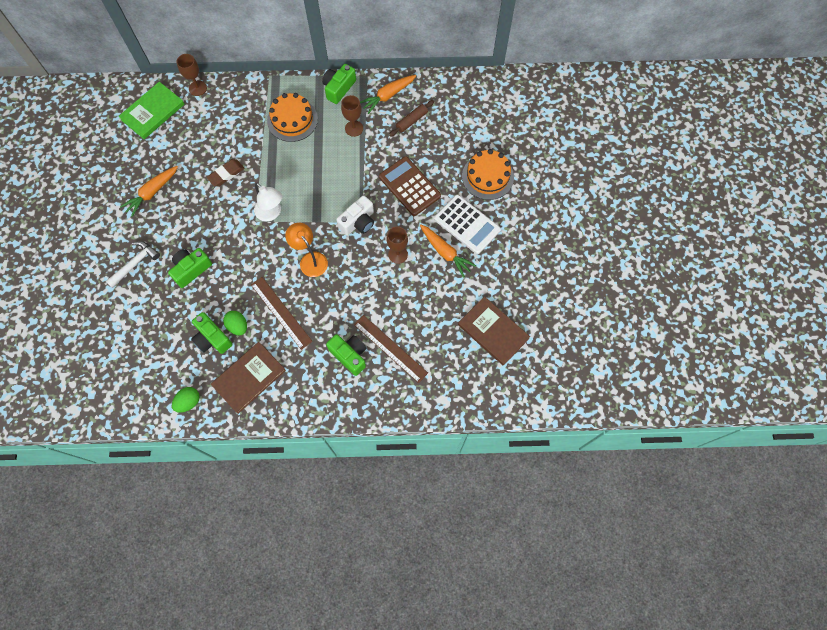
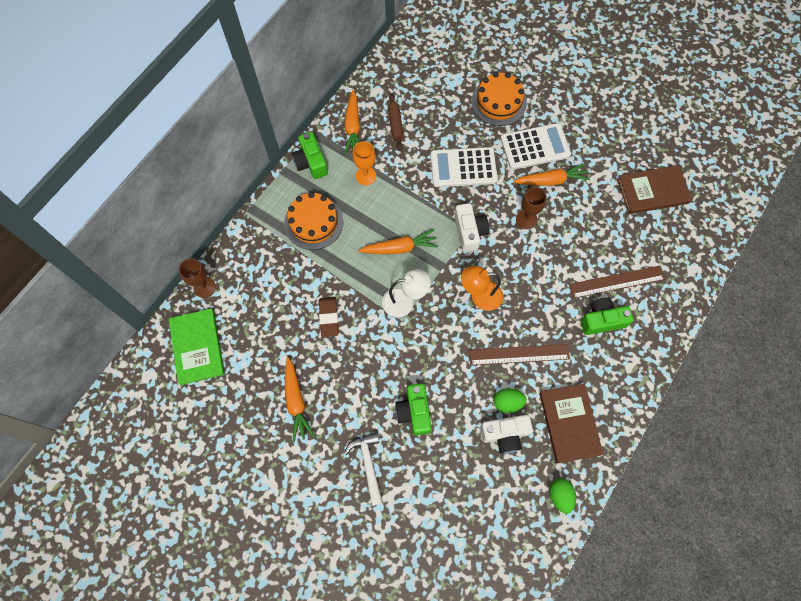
camera: 55 degrees left, 0 degrees up
(212, 338) = (505, 434): green camera -> white camera
(311, 185) = (399, 248): none -> orange carrot
(354, 128) = (366, 176): brown goblet -> orange goblet
(409, 186) = (463, 168): brown calculator -> white calculator

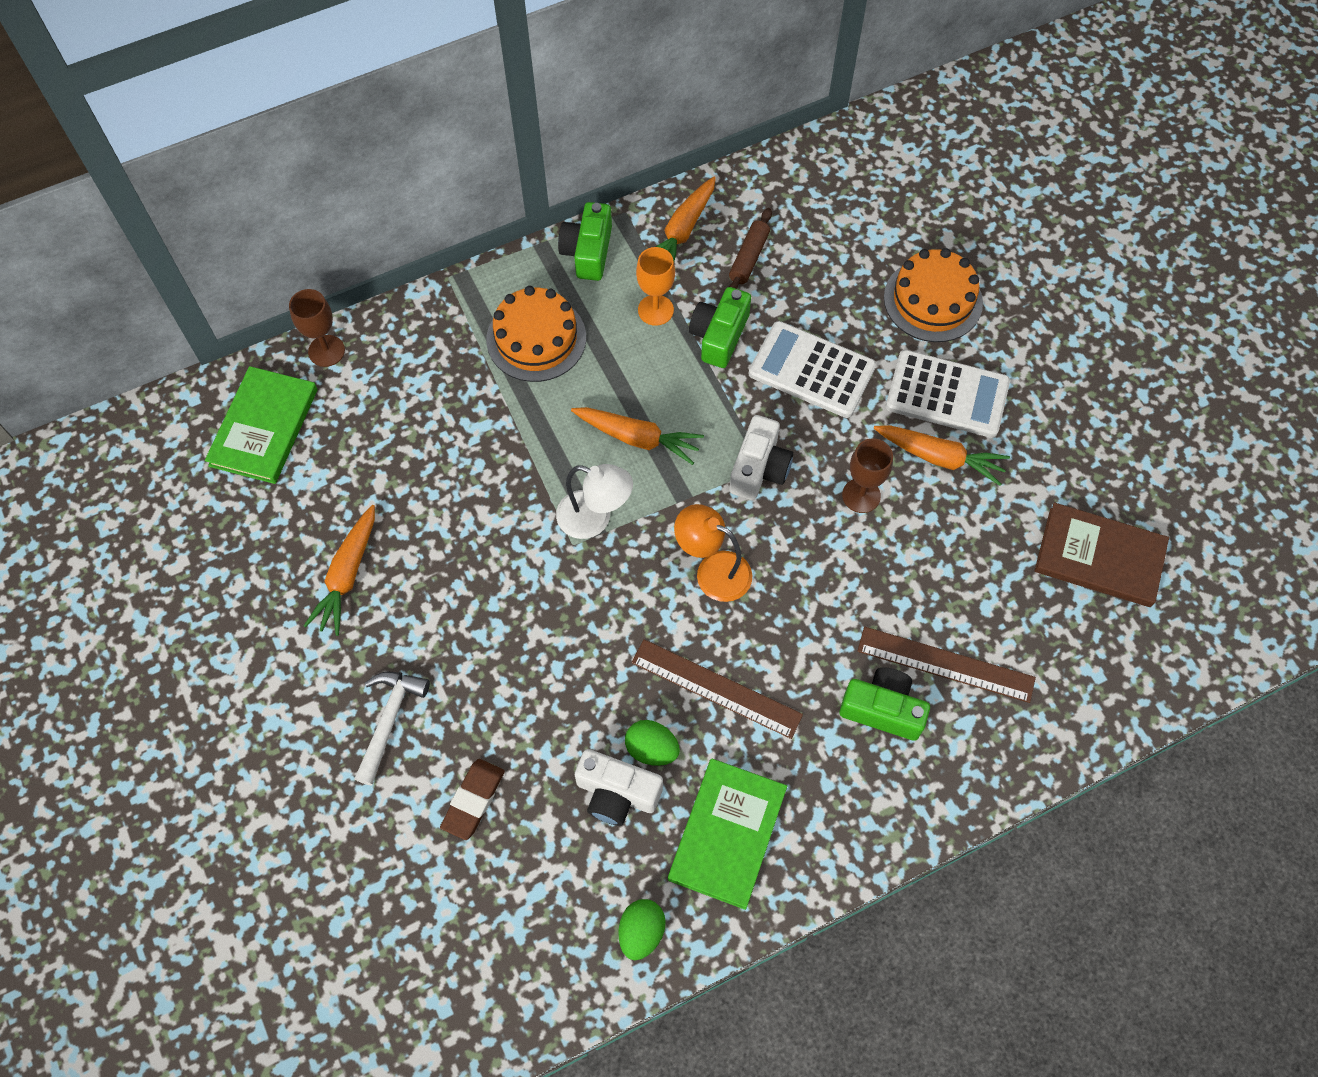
camera: 30 degrees right, 5 degrees down
(329, 317) = (470, 483): brown eraser -> brown eraser (473, 800)
(414, 412) = (504, 684): green camera -> green camera (719, 336)
(569, 423) = (727, 834): brown book -> green book

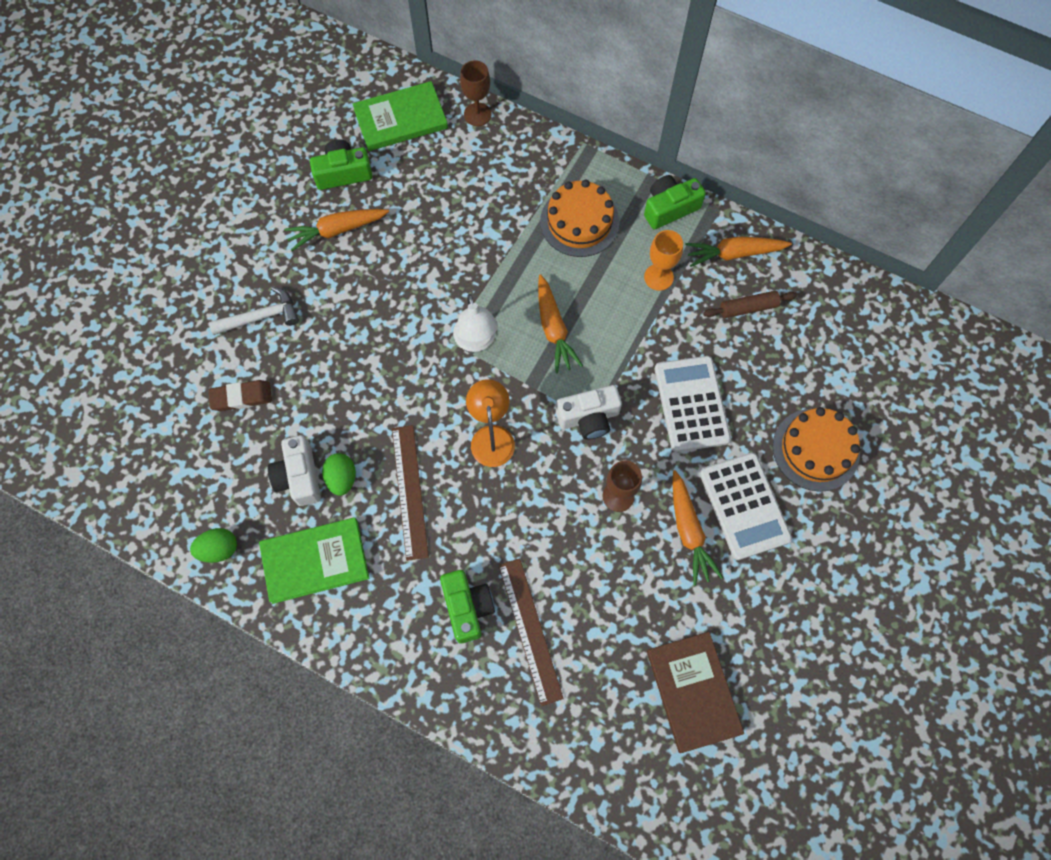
camera: 55 degrees right, 5 degrees up
(719, 336) = (671, 328): green camera -> green camera (343, 173)

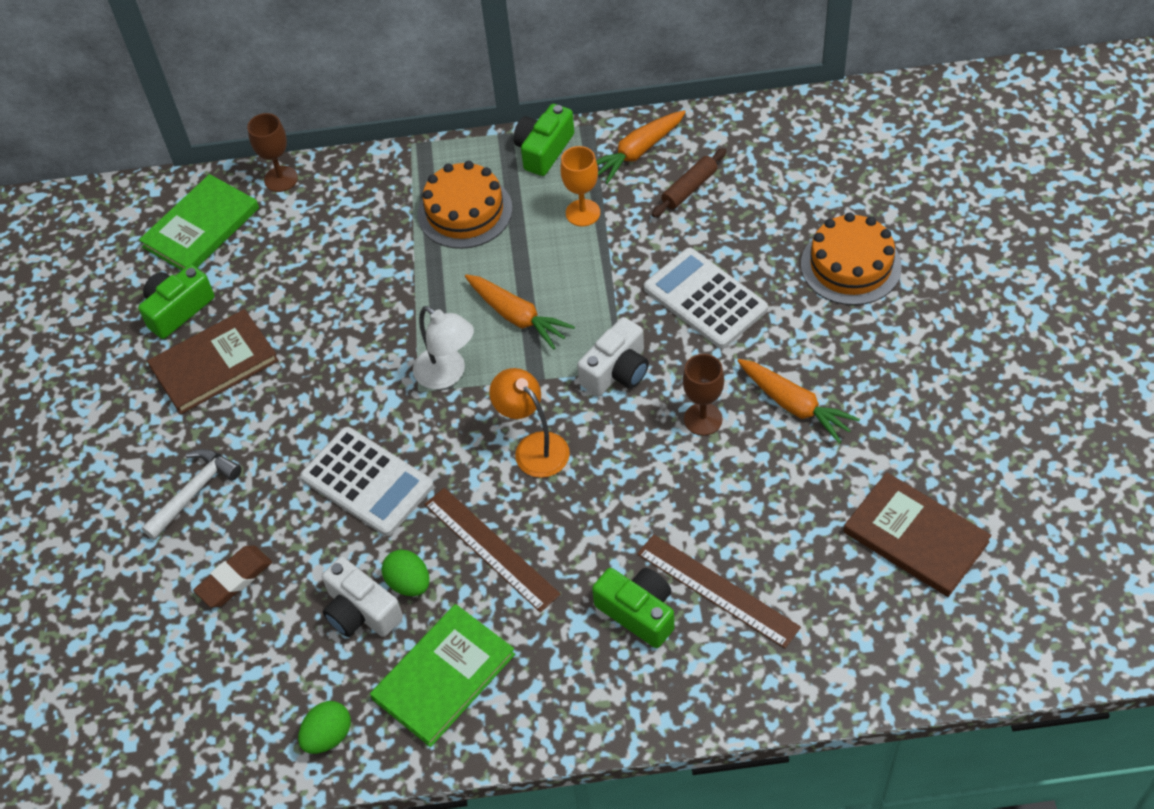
camera: 30 degrees left, 15 degrees down
(337, 230) = (214, 364): orange carrot -> brown book
(744, 506) = (827, 352): white calculator -> white calculator (367, 481)

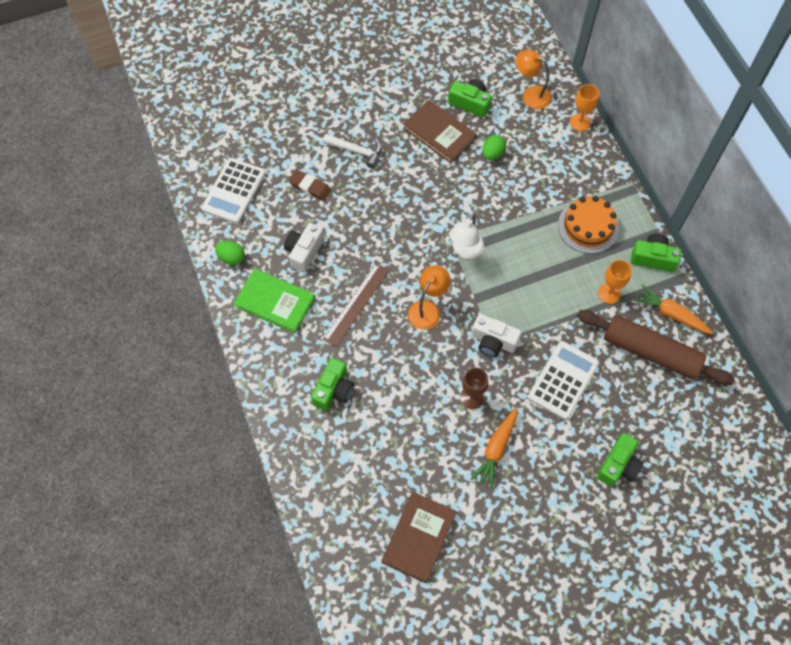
camera: 70 degrees right, 10 degrees up
(201, 227) = (531, 94): green book -> orange lamp
(281, 179) = (580, 122): brown goblet -> orange goblet
(367, 481) = (383, 231): white calculator -> white calculator (234, 191)
(409, 583) = (326, 269): green egg -> green egg (492, 154)
(517, 317) = (517, 276): orange carrot -> none
(689, 188) = (650, 352): brown rolling pin -> brown rolling pin, size x2.15
(717, 590) = (357, 429): brown ruler -> none
(850, 265) = (618, 465): orange cake -> green camera

